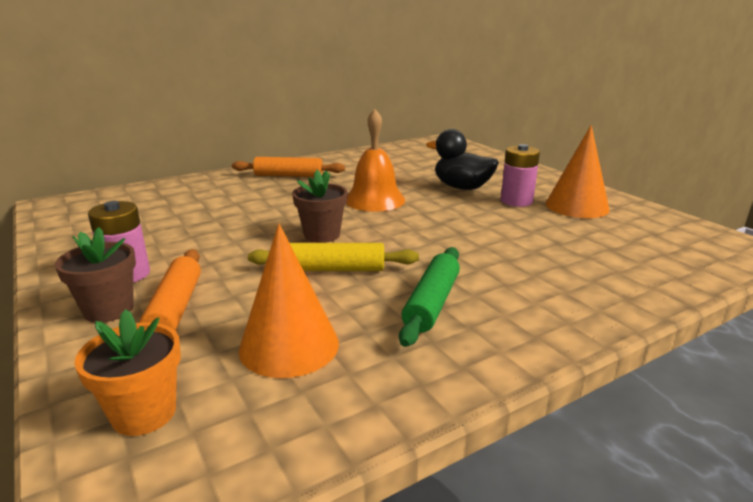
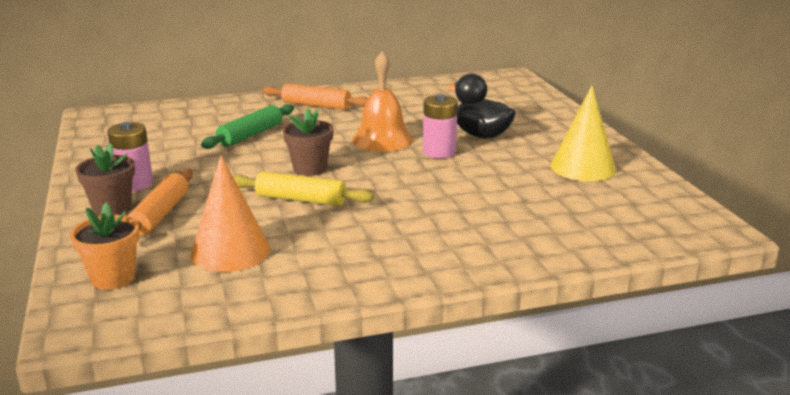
camera: 15 degrees right, 0 degrees up
(432, 303) = (362, 236): green rolling pin -> green rolling pin (250, 135)
(516, 201) = (524, 155): pink battery -> pink battery (439, 152)
(577, 206) = (583, 167): orange cone -> yellow cone

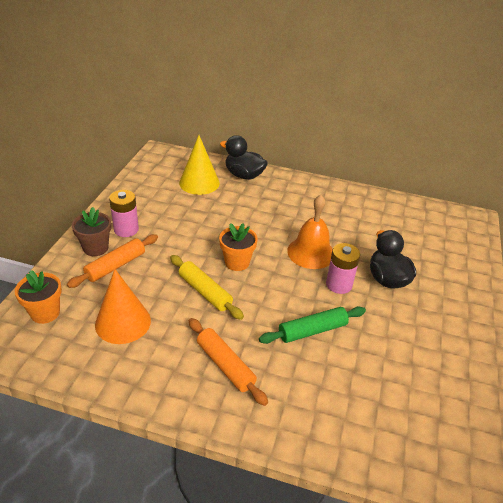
camera: 30 degrees right, 15 degrees up
(232, 106) = (244, 175): none -> black duck
(250, 135) = (230, 210): green rolling pin -> green rolling pin (312, 330)
(310, 169) = (237, 262): brown flower pot -> orange flower pot
(316, 105) = (297, 196): orange rolling pin -> orange rolling pin (225, 365)
(583, 167) = (435, 355): yellow cone -> yellow cone (199, 183)

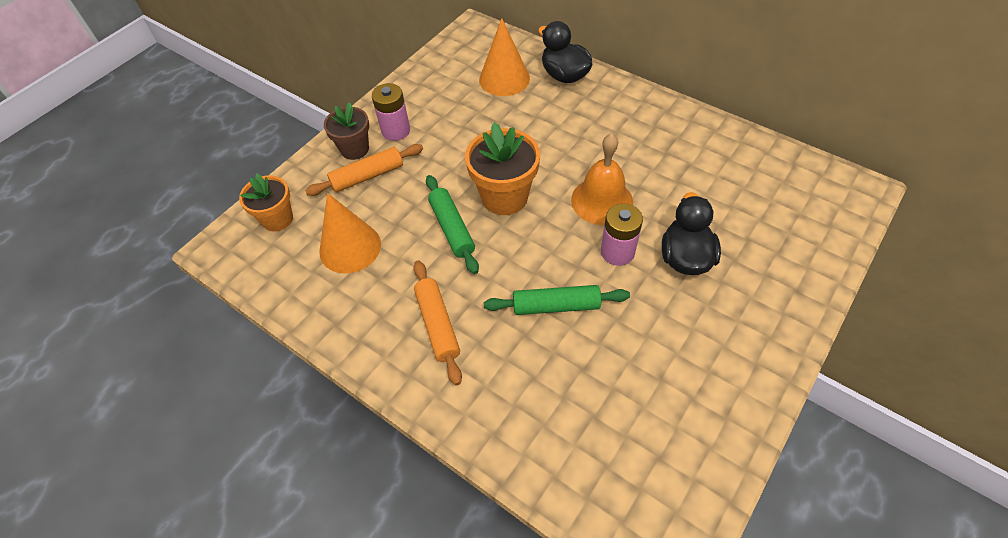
camera: 25 degrees right, 15 degrees up
(199, 183) = (504, 79): yellow cone -> orange cone
(205, 292) = (452, 228): yellow rolling pin -> green rolling pin
(237, 262) = (504, 197): orange flower pot -> orange flower pot, size x1.53

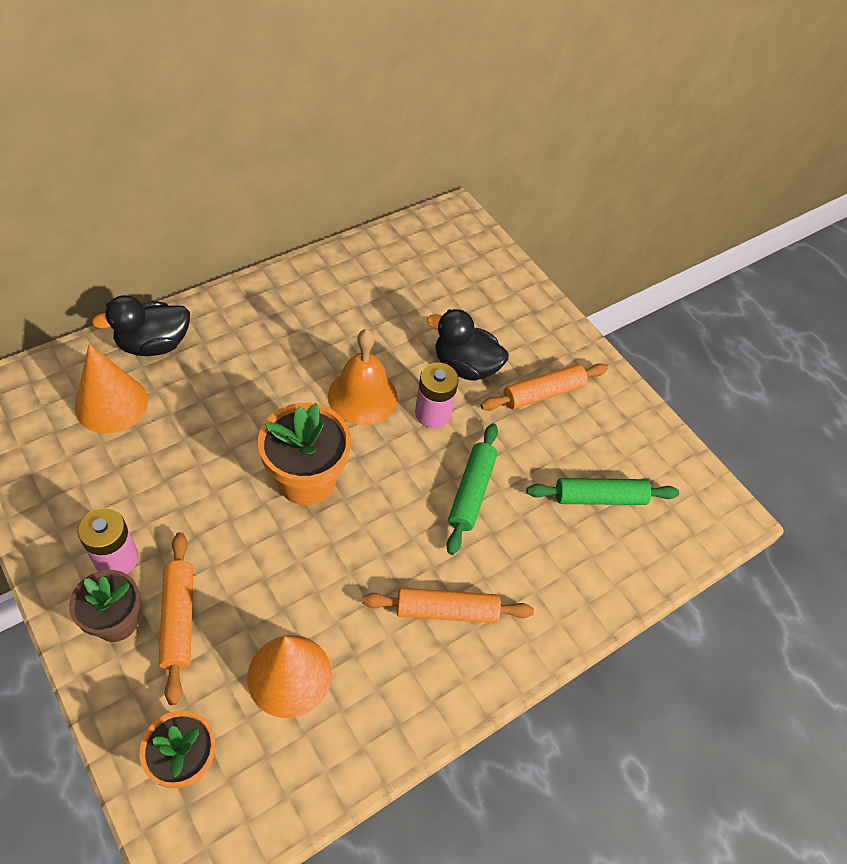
camera: 80 degrees left, 0 degrees up
(452, 228) = (322, 550): green rolling pin -> green rolling pin (599, 497)
(701, 329) = (543, 393): none -> orange rolling pin

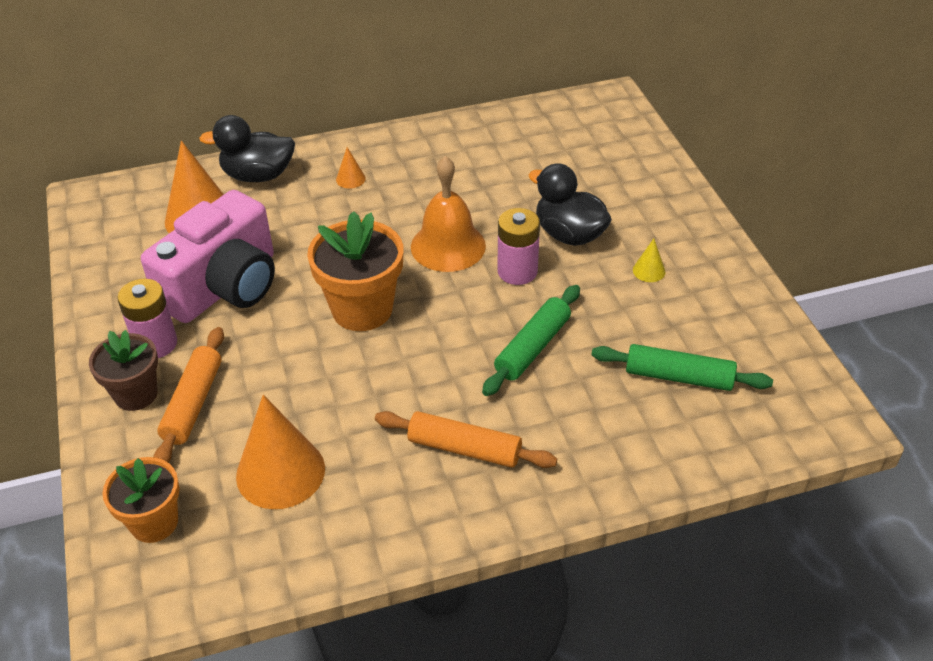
camera: 25 degrees right, 10 degrees down
(164, 479) = (224, 286): none -> pink camera
(247, 335) = (350, 179): none -> orange cone
(543, 393) = (649, 271): orange rolling pin -> yellow cone

